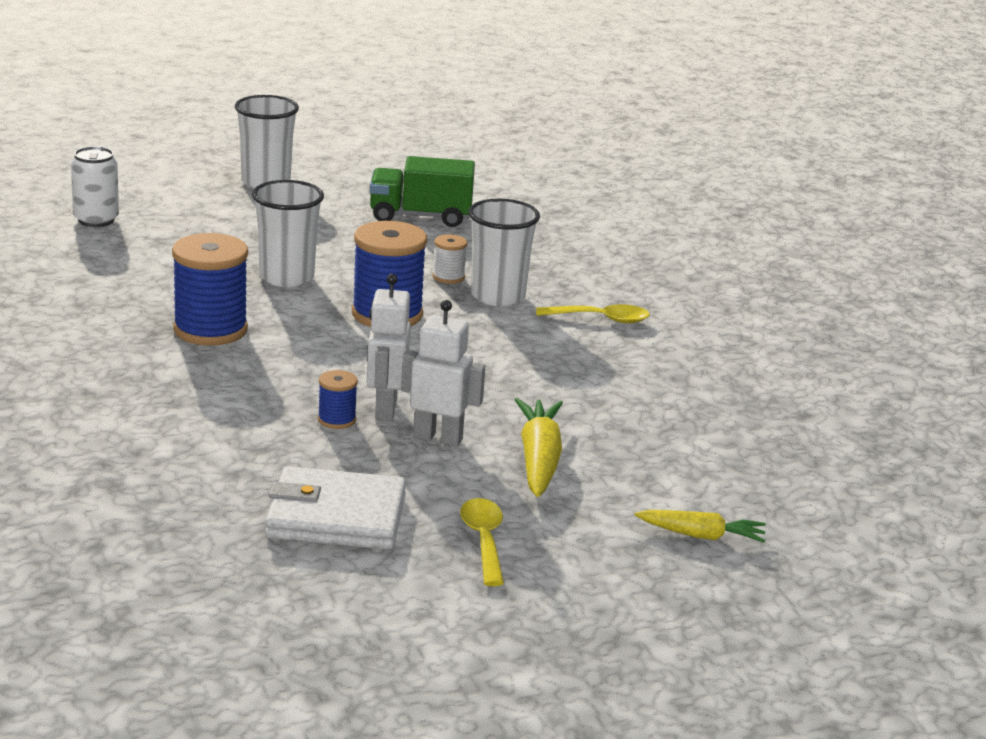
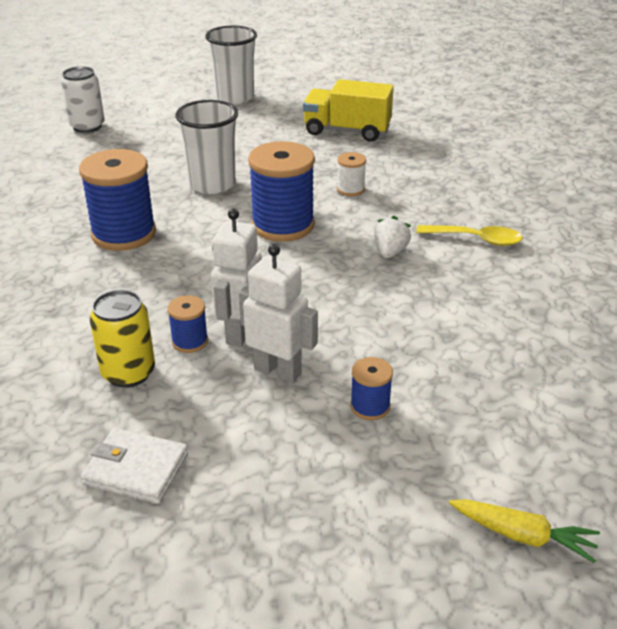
camera: 15 degrees right, 10 degrees up
(287, 448) = (128, 373): none -> yellow can
(336, 517) = (136, 469): white wallet -> white wallet, size x0.64
(420, 216) = (347, 131): green truck -> yellow truck
(484, 540) = (276, 519): yellow spoon -> none
(498, 296) = (388, 211): white cup -> none
(514, 334) = (390, 252): none -> white strawberry
(538, 459) = (370, 406): yellow carrot -> blue spool

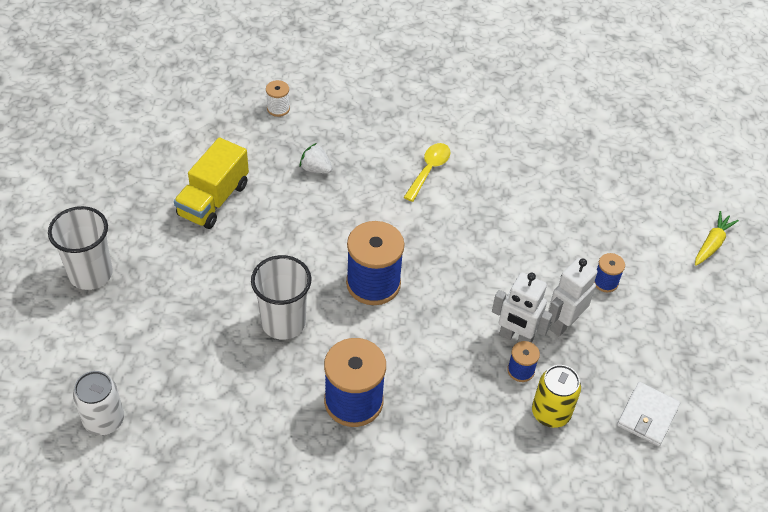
camera: 80 degrees left, 15 degrees up
(350, 189) = (328, 225): white spool -> white spool (278, 108)
(390, 252) = (433, 225): white strawberry -> white strawberry (315, 169)

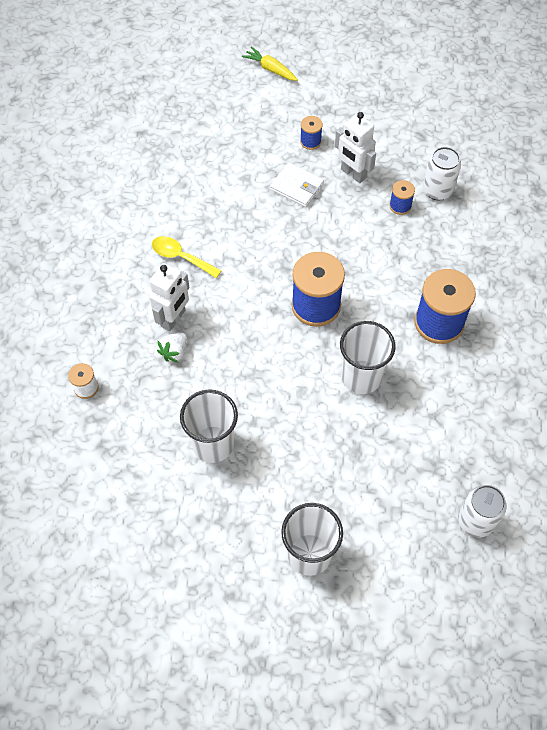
camera: 85 degrees left, 10 degrees up
(213, 200) = (213, 444): yellow truck -> white cup
(515, 338) = (369, 206): white robot -> white robot (173, 319)
(550, 413) = (437, 190): yellow can -> white can
(647, 416) = (434, 132): white wallet -> white wallet (297, 187)

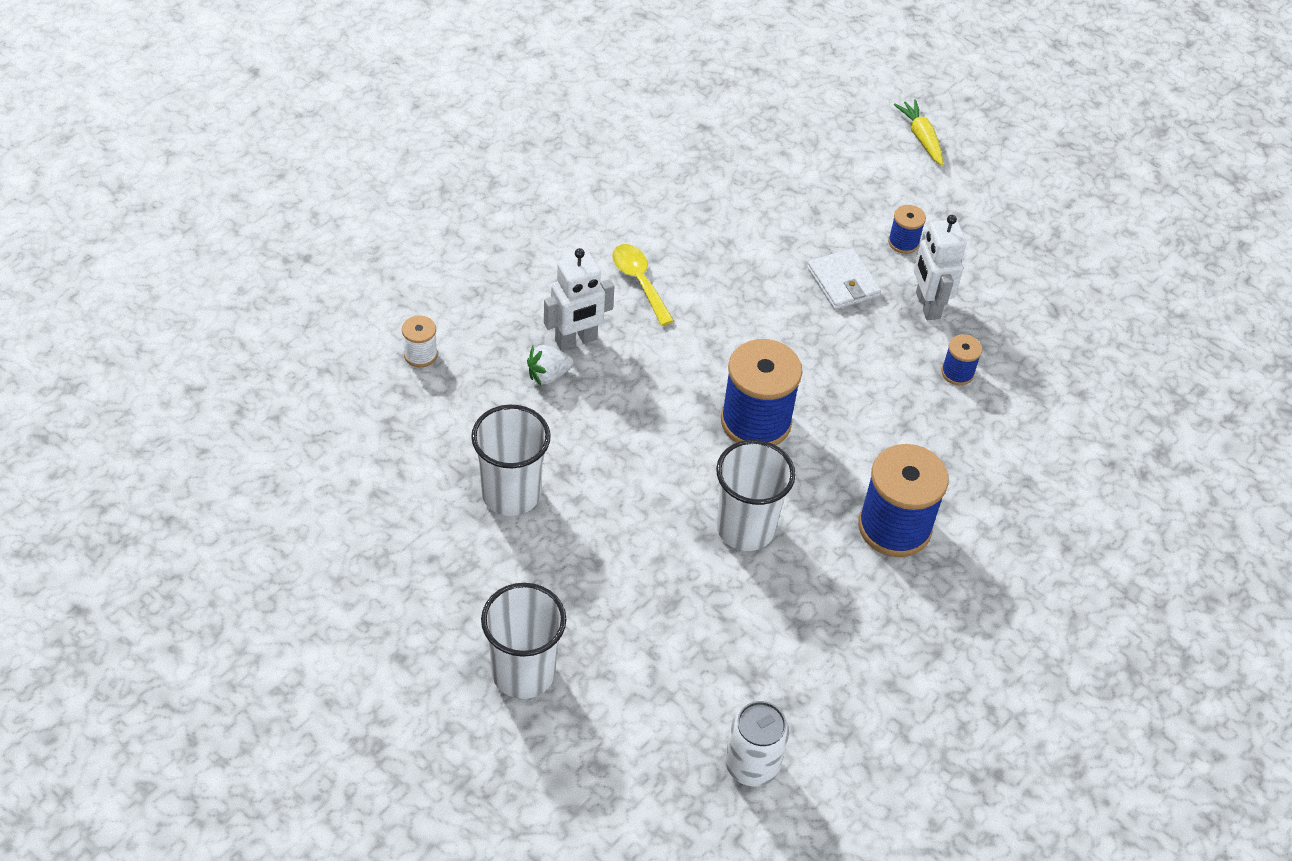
camera: 30 degrees right, 10 degrees down
(437, 190) = (1022, 382): white can -> none

